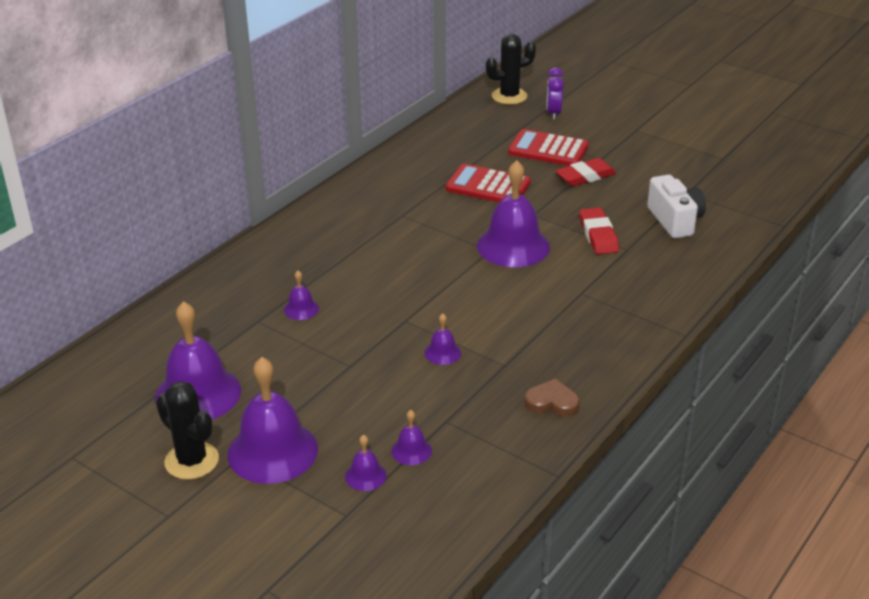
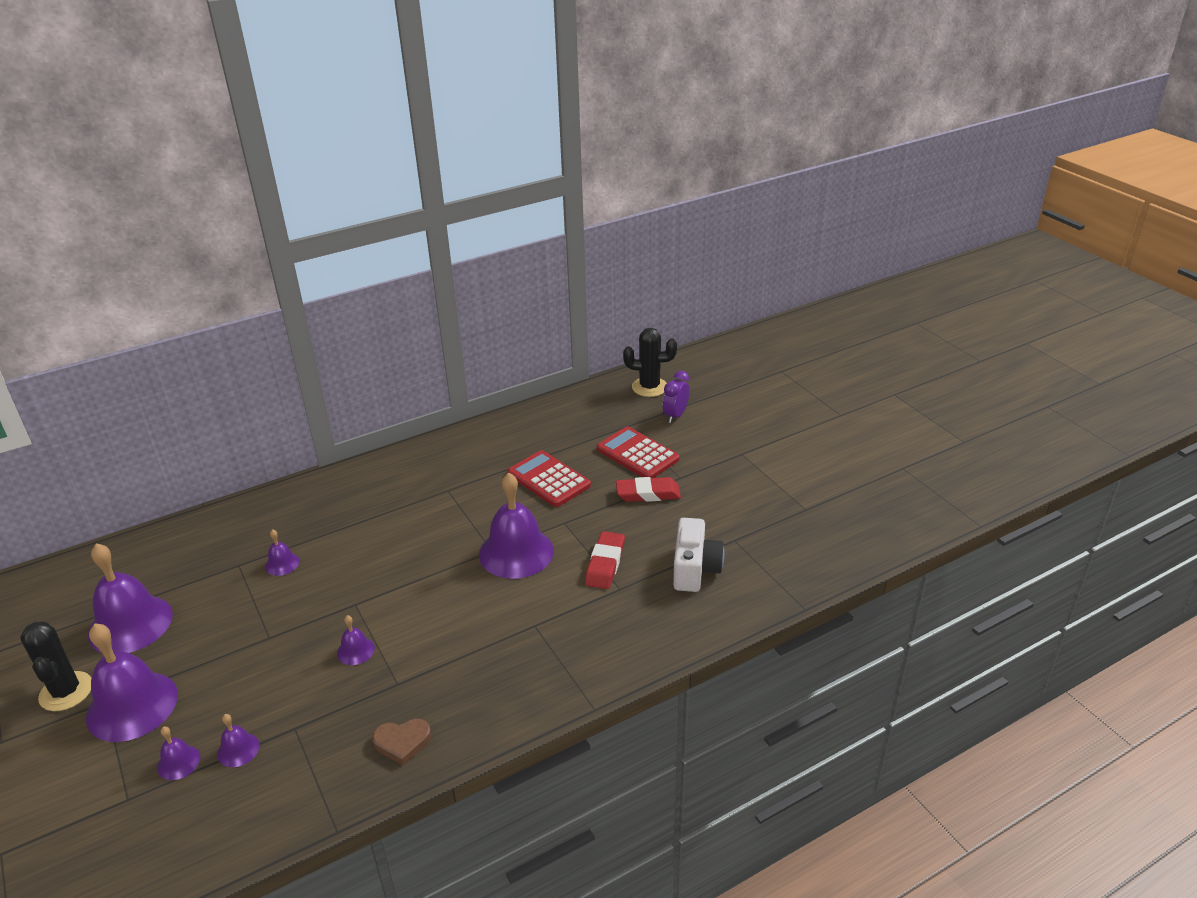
camera: 25 degrees right, 0 degrees up
(552, 402) = (402, 742): brown heart -> brown heart turned 135 degrees clockwise

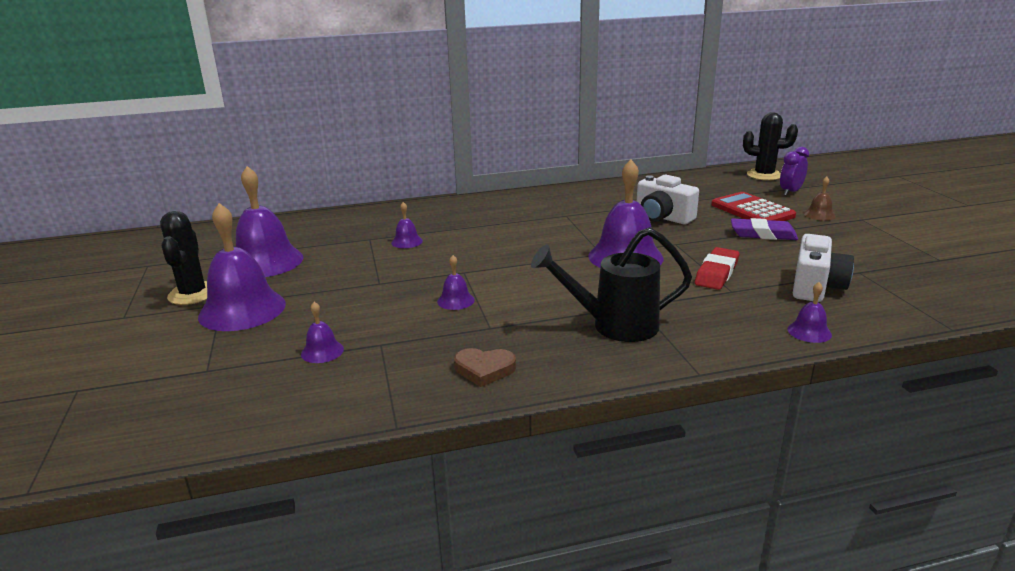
camera: 15 degrees right, 10 degrees down
(178, 762) = (264, 352): purple bell -> purple bell (809, 332)
(515, 659) = (614, 326): none -> black watering can
(548, 479) = (662, 217): red calculator -> white camera
(648, 494) = (763, 234): red eraser -> purple eraser
(702, 452) = (819, 215): none -> brown bell

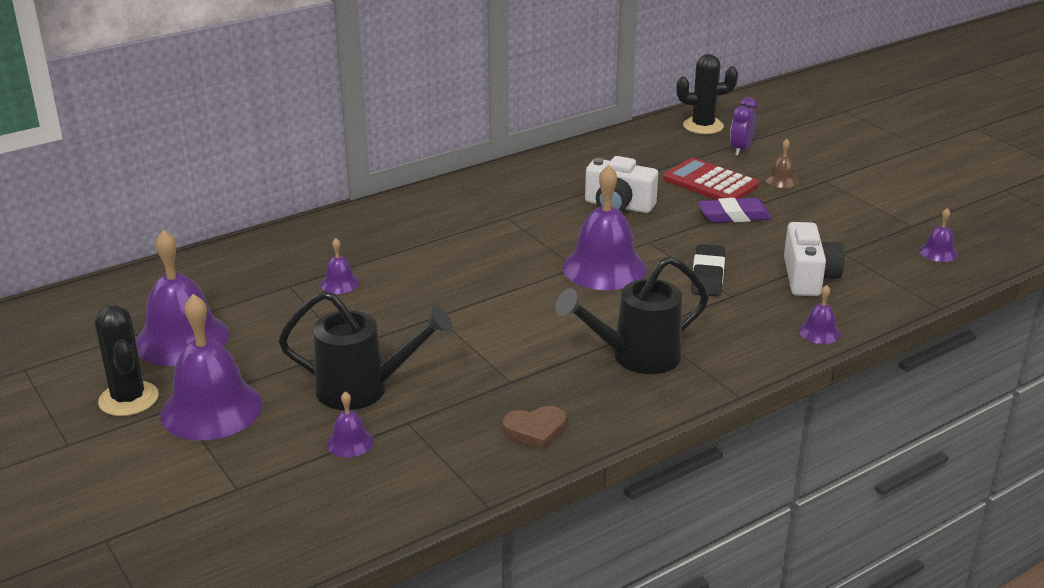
camera: 20 degrees left, 5 degrees up
(365, 314) = (363, 389): none -> black watering can
(455, 300) = (453, 355): purple bell -> purple bell (938, 252)
(716, 273) = (707, 275): red eraser -> black eraser

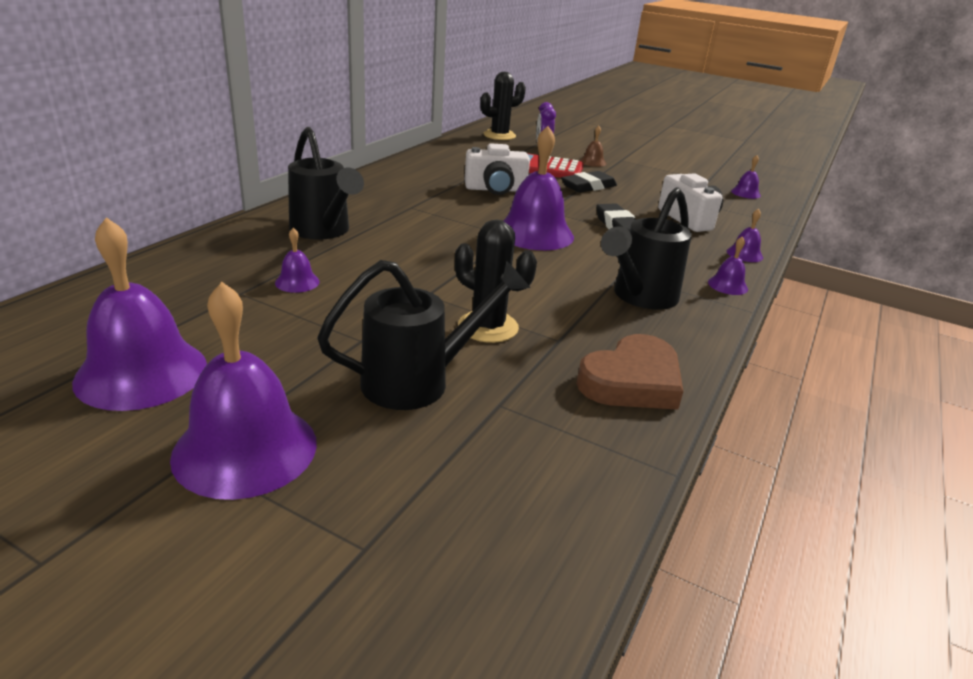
camera: 30 degrees left, 0 degrees up
(128, 399) = (109, 466): black cactus -> black cactus (488, 327)
(350, 442) = (457, 444): purple bell -> purple bell (727, 285)
(401, 234) = (323, 231): none -> black watering can
(535, 430) = (632, 381): brown heart -> brown heart, size x1.64
(734, 216) = (588, 186): purple eraser -> black eraser

